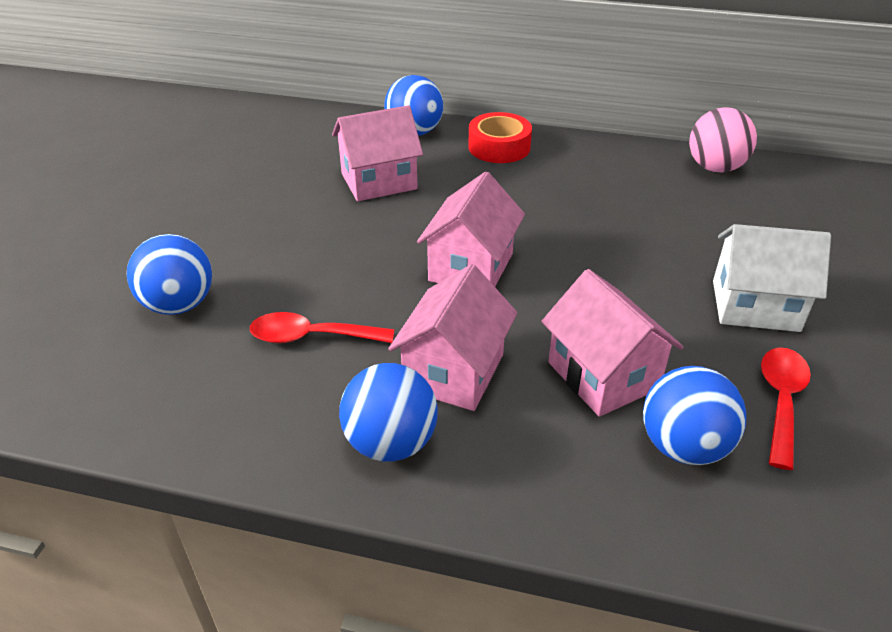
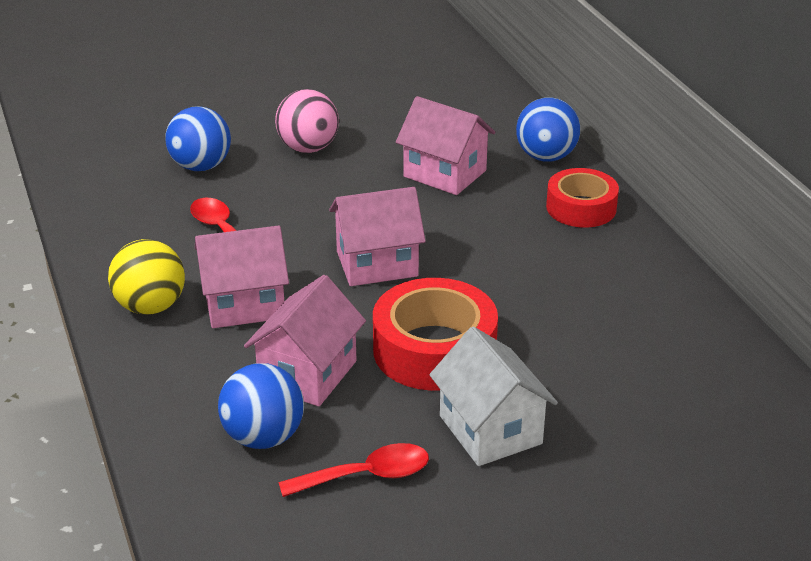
camera: 55 degrees right, 5 degrees down
(391, 443) = (150, 306): blue ball -> yellow ball
(625, 289) = (434, 350): none -> red tape
(715, 168) = (718, 343): pink ball -> pink ball (308, 148)

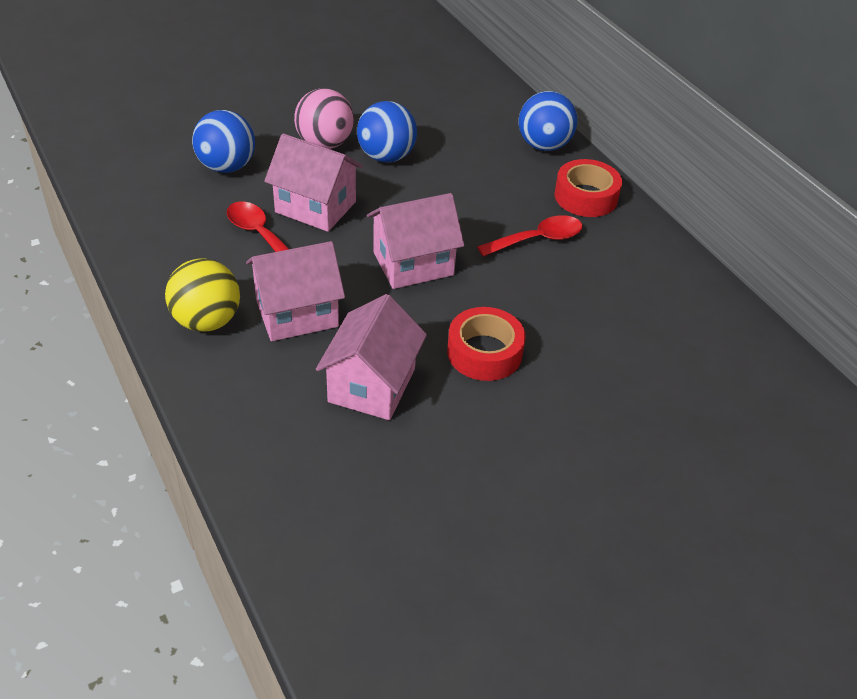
camera: 10 degrees left, 10 degrees up
(263, 437) = (343, 457): blue ball -> blue ball (386, 156)
(366, 476) = (448, 492): red spoon -> red spoon (537, 239)
(434, 350) = (484, 352): red tape -> red tape, size x0.66
(445, 173) = (456, 166): pink house -> pink house (315, 207)
(490, 430) = (553, 434): white house -> none

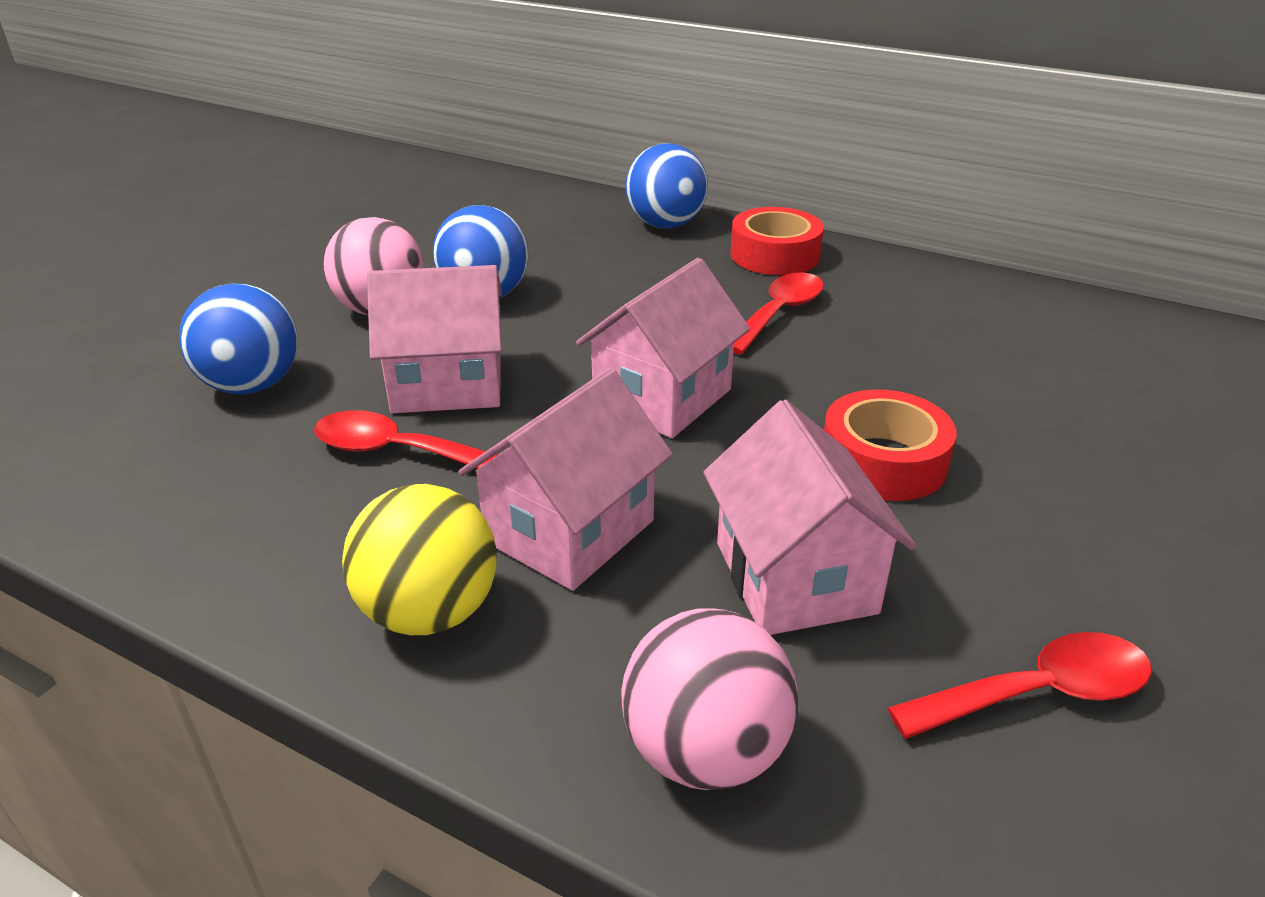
camera: 30 degrees left, 10 degrees down
(256, 432) = (705, 751): none -> pink ball
(416, 487) = (1037, 693): none -> red spoon

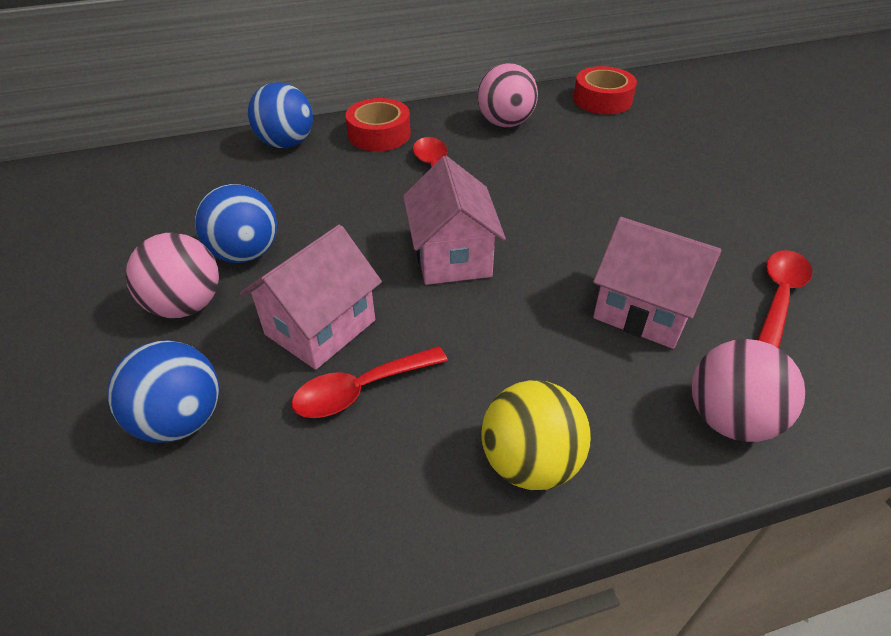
camera: 45 degrees left, 10 degrees up
(570, 531) = (524, 363): pink house -> none
(883, 461) = (593, 226): red tape -> red tape (602, 100)
(952, 306) = (505, 123): none -> pink ball

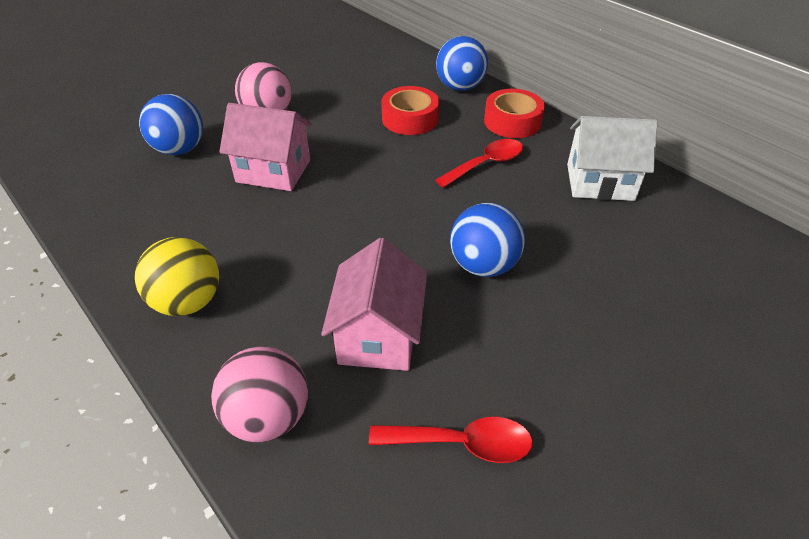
camera: 65 degrees right, 0 degrees up
(245, 253) = (327, 117): blue ball -> blue ball (483, 265)
(360, 390) = (225, 206): red spoon -> none
(452, 256) = (381, 206): pink house -> none
(505, 123) = (600, 182): pink ball -> white house
(602, 100) = (720, 236): red tape -> red tape (410, 119)

